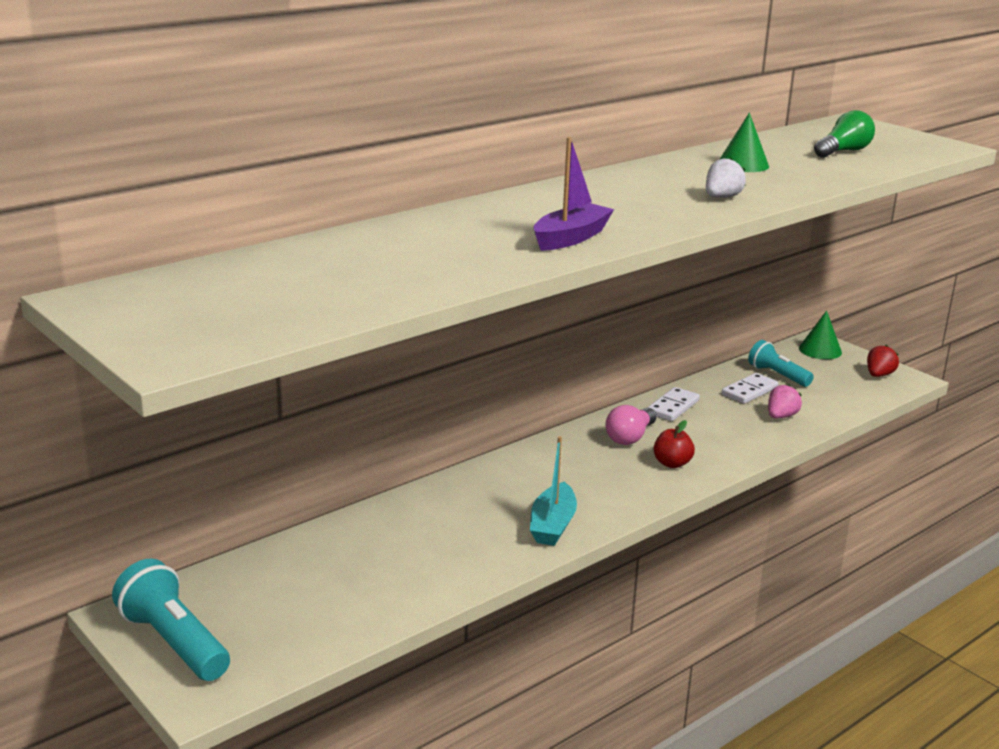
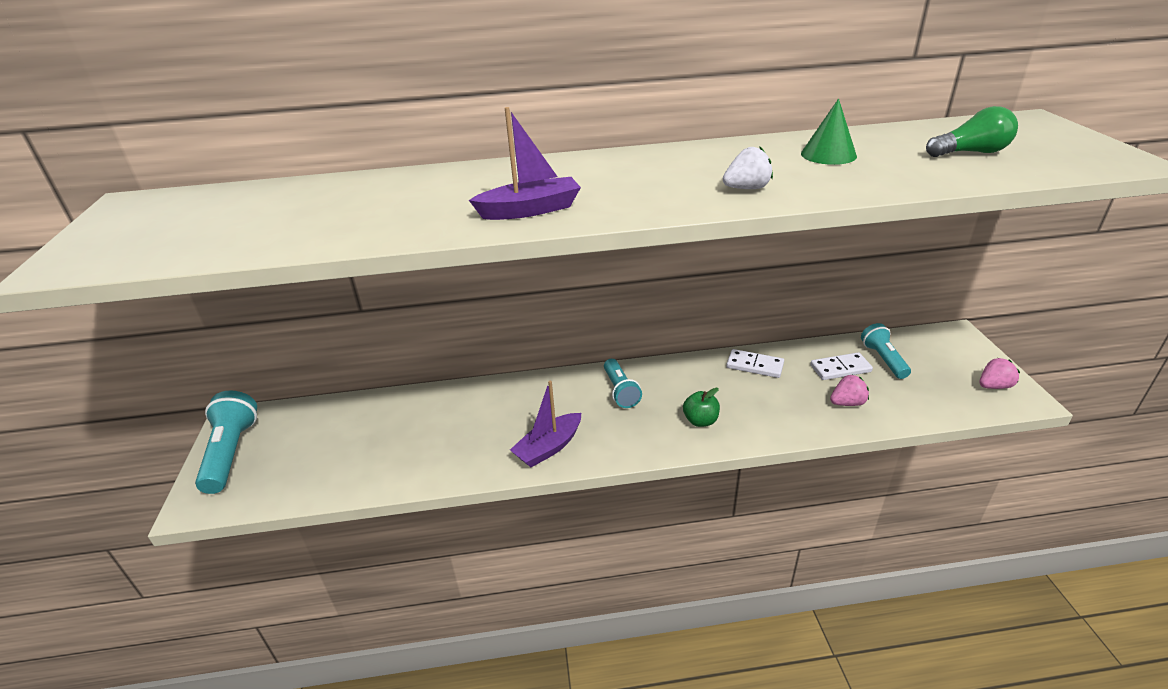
camera: 35 degrees right, 10 degrees up
(552, 525) = (548, 447): turquoise boat -> purple boat
(568, 460) = (620, 391): none -> turquoise flashlight
(630, 437) = (690, 384): pink light bulb -> none
(672, 463) = (700, 421): red apple -> green apple
(673, 407) = (754, 366): white domino -> white domino turned 45 degrees clockwise
(820, 350) = (952, 344): green cone -> none
(879, 375) = (994, 386): red strawberry -> pink strawberry

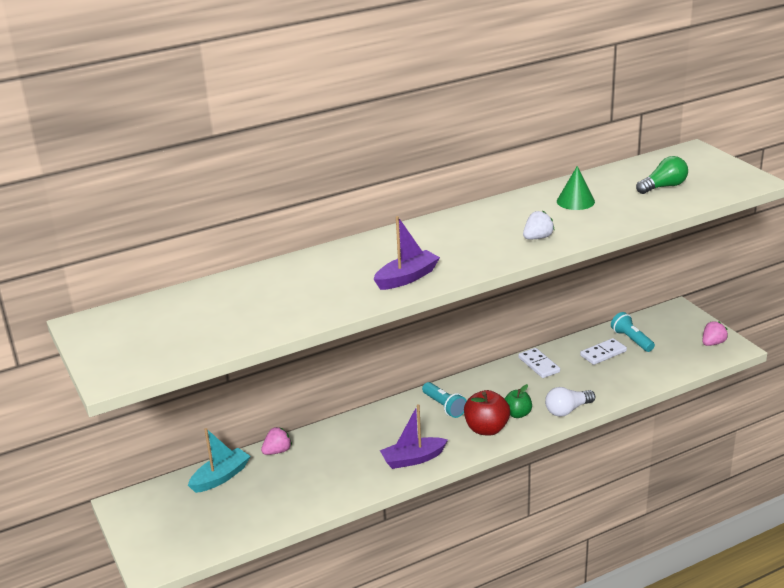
camera: 20 degrees left, 5 degrees down
(231, 453) = (146, 526): turquoise flashlight -> none
(342, 415) = (221, 477): none -> turquoise boat
(548, 447) = (413, 459): purple boat -> purple boat turned 45 degrees clockwise
(654, 431) = (486, 429): none -> red apple
(754, 366) = (538, 365): white domino -> white domino turned 60 degrees clockwise
(765, 431) = (567, 410): none -> white light bulb
(847, 403) = (617, 377): pink strawberry -> pink strawberry (277, 451)

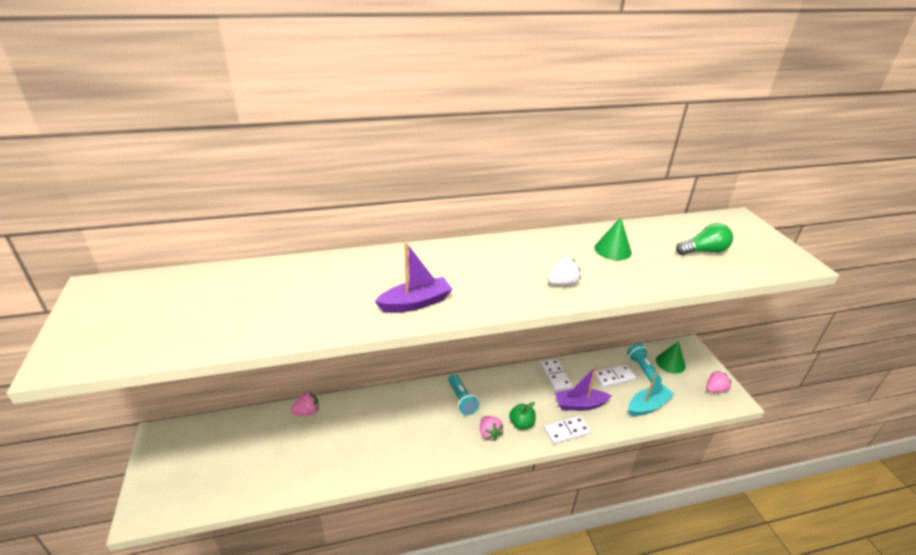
camera: 10 degrees right, 5 degrees up
(221, 477) = (249, 427): turquoise boat -> turquoise boat (648, 406)
(413, 459) = (414, 451): purple boat -> purple boat (580, 404)
(486, 429) = (489, 434): red apple -> pink strawberry
(567, 410) = (566, 431): white light bulb -> white domino
(660, 328) = (670, 363): none -> green cone

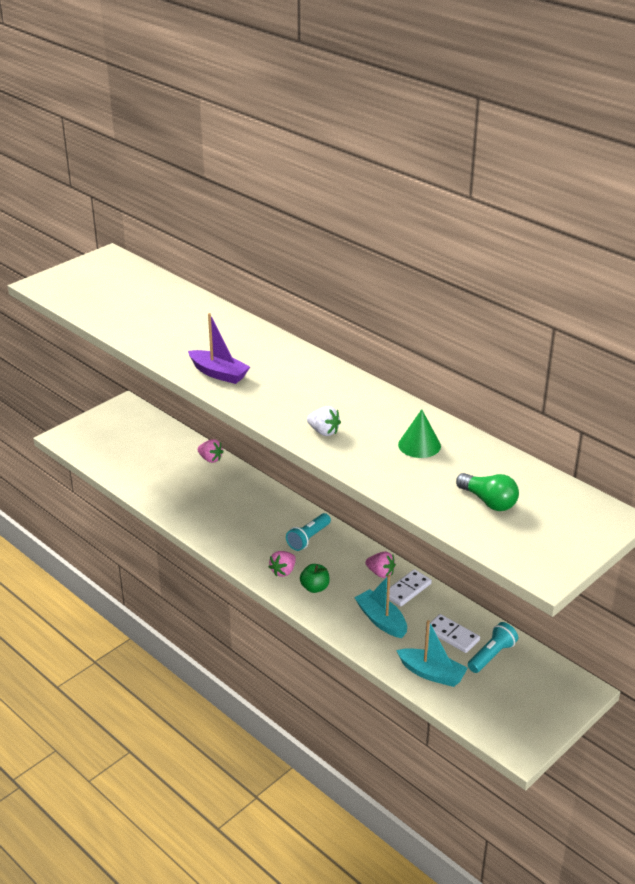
camera: 60 degrees right, 0 degrees up
(566, 431) = (334, 621): white domino -> none
(580, 404) = (381, 620): purple boat -> turquoise boat
(670, 363) = (530, 677): green cone -> none
(715, 389) = (520, 727): pink strawberry -> pink strawberry (380, 573)

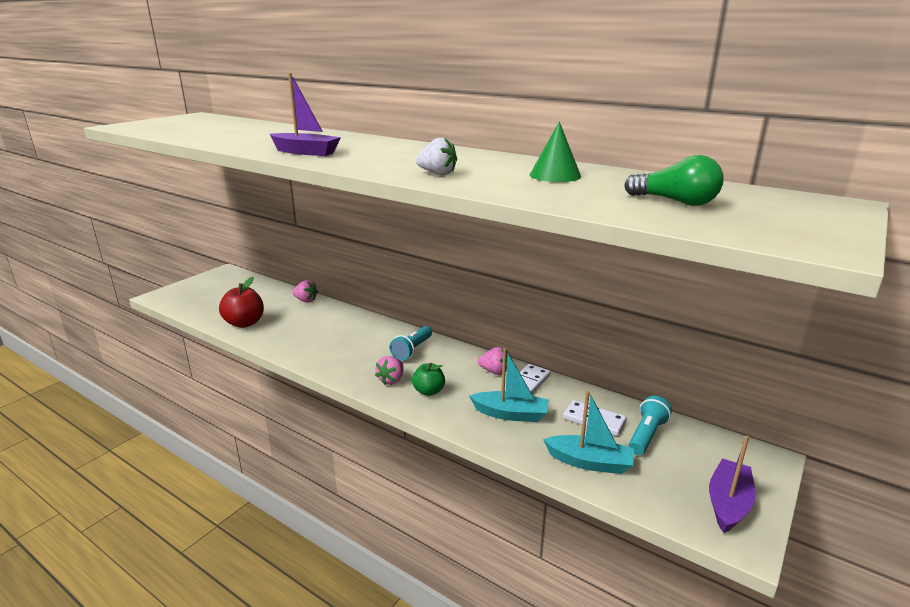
camera: 10 degrees left, 10 degrees down
(150, 485) = (244, 323): none -> red apple
(381, 620) = (510, 414): turquoise boat -> turquoise boat turned 150 degrees clockwise
(527, 721) = (728, 503): none -> purple boat

